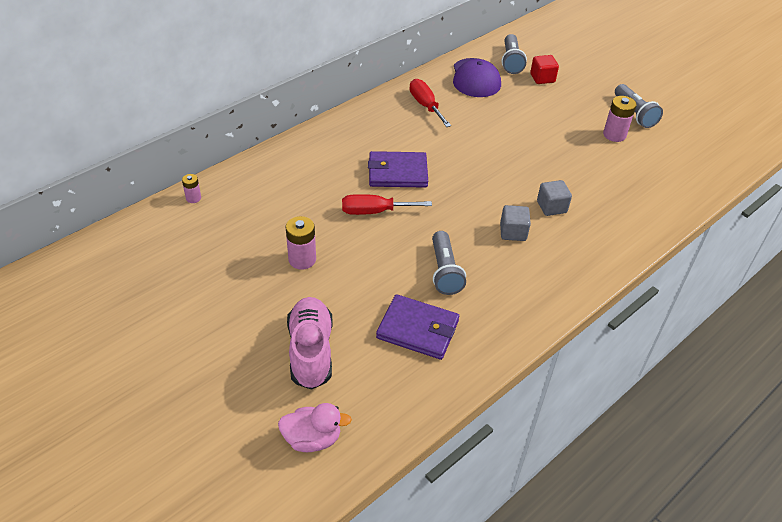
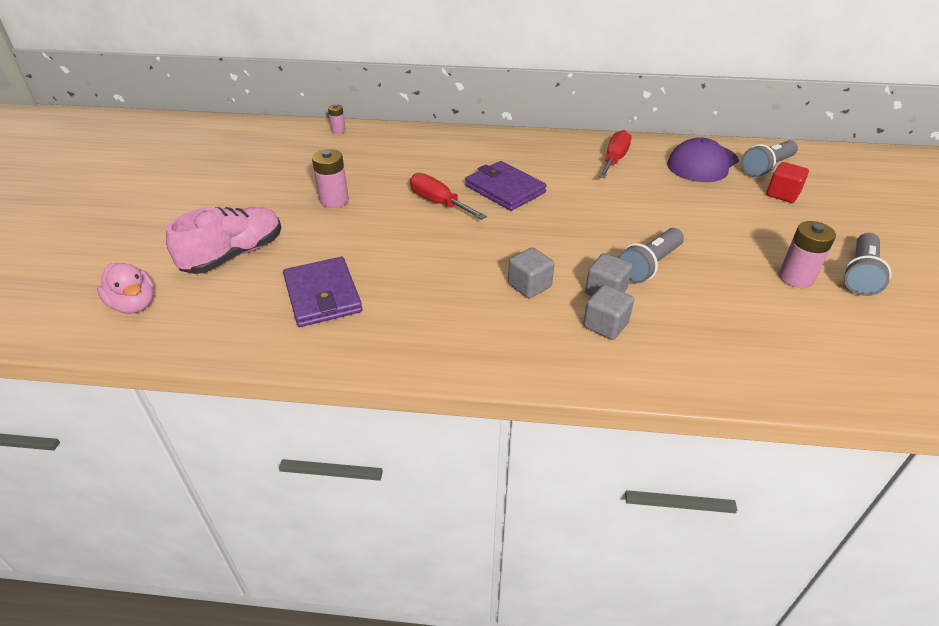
camera: 50 degrees right, 5 degrees down
(444, 271) = (416, 273): grey flashlight -> grey flashlight (649, 265)
(579, 228) = (605, 325): none -> grey cube

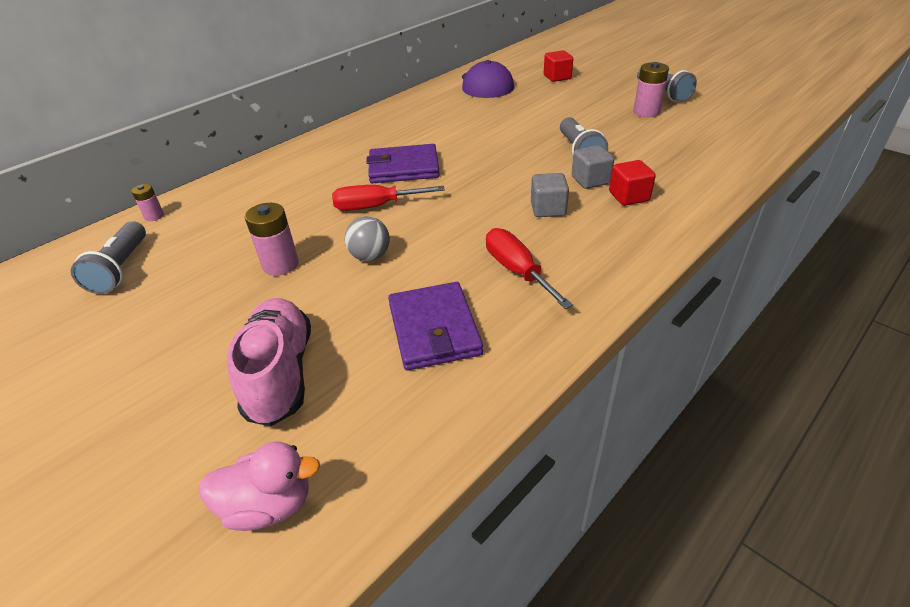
camera: 50 degrees left, 0 degrees up
(322, 295) = (434, 329): purple wallet -> purple wallet turned 60 degrees clockwise
(377, 230) = (370, 256): none -> grey ball
(605, 325) = (629, 196): grey cube -> red cube
(614, 160) = (434, 110): red screwdriver -> red screwdriver (517, 271)
(766, 168) = (522, 68): grey flashlight -> grey flashlight (121, 269)

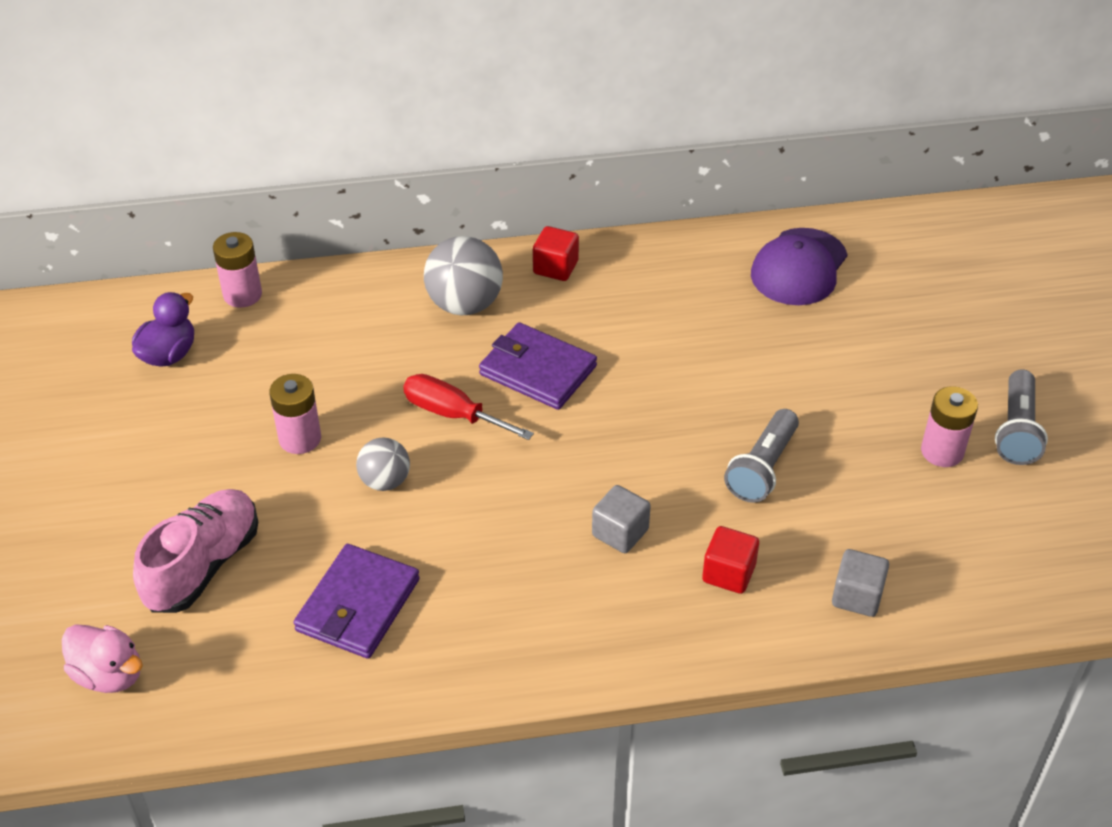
camera: 35 degrees right, 5 degrees up
(121, 269) = (169, 354): grey flashlight -> purple duck
(154, 216) = (242, 295): pink battery -> pink battery, size x1.71
(322, 161) = (465, 304): none -> grey ball
(517, 271) = (497, 591): red screwdriver -> none
(557, 77) = (912, 308): red cube -> red cube (555, 267)
(590, 180) = (717, 522): grey cube -> grey cube (857, 596)

